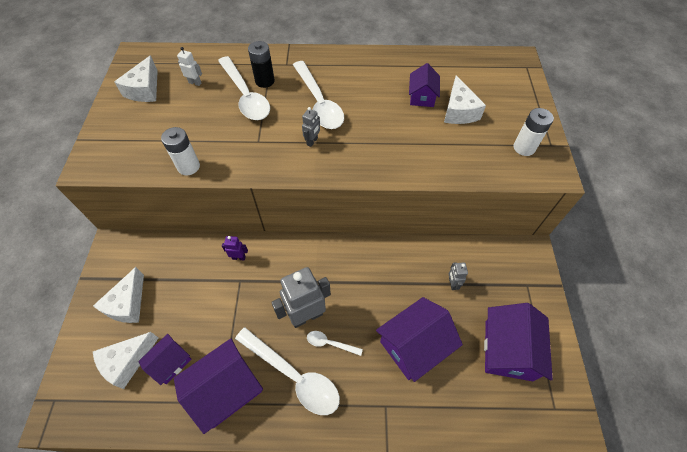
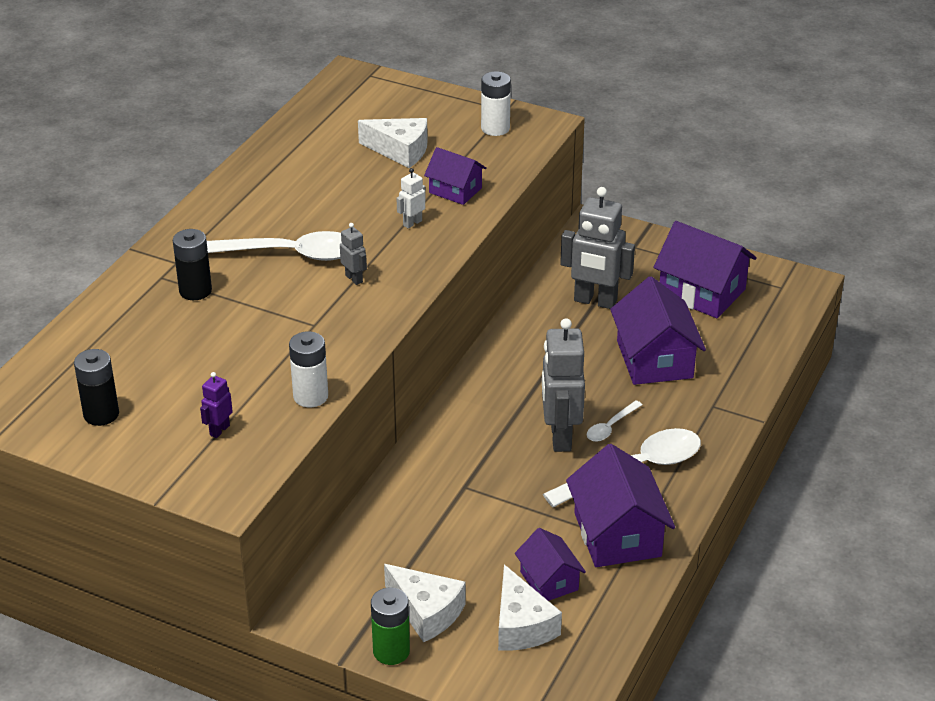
camera: 65 degrees left, 20 degrees down
(92, 299) = (391, 651): none -> green battery
(144, 90) = (101, 414): white cheese -> black battery
(195, 83) = (134, 359): white robot -> white robot (412, 223)
(239, 257) = (425, 478): purple robot -> purple robot (219, 430)
(245, 96) = (211, 315): white spoon -> none
(422, 96) = (350, 169): purple house -> purple house (455, 190)
(452, 284) = (595, 301): grey robot -> grey robot, size x2.18

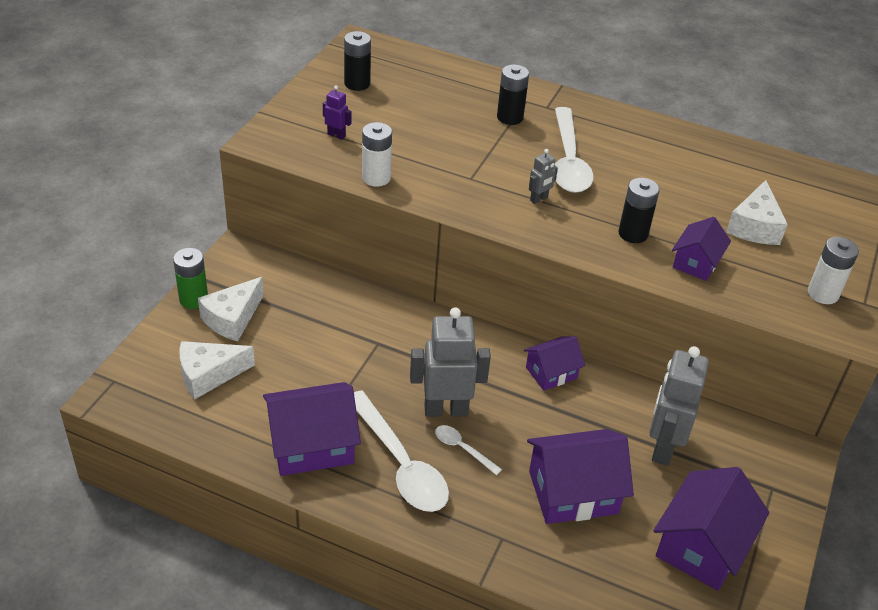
camera: 85 degrees right, 5 degrees up
(412, 223) = (633, 234): white robot -> black battery
(549, 581) = (258, 394): purple house -> purple house (551, 372)

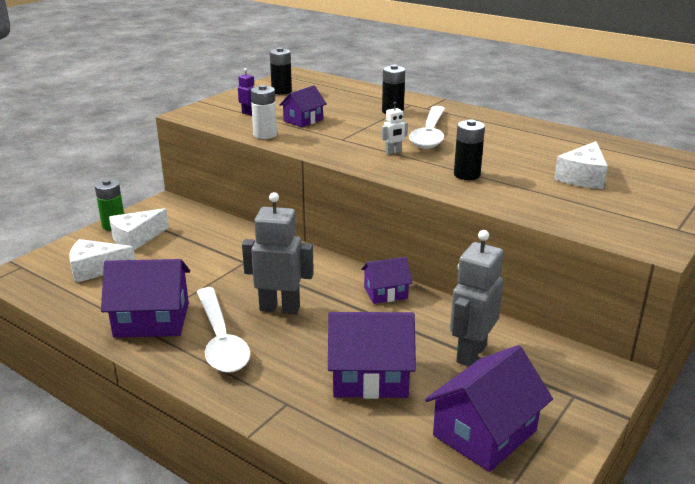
camera: 15 degrees right, 15 degrees down
(462, 449) = (281, 335): white spoon -> none
(539, 199) = (393, 152): grey robot -> white robot
(696, 262) = (518, 194): purple house -> purple house (303, 120)
(823, 293) = (636, 220): white battery -> none

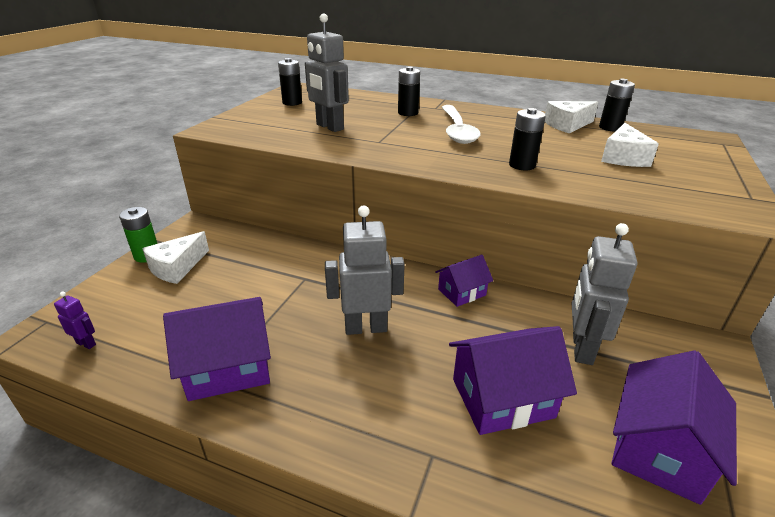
camera: 15 degrees left, 5 degrees up
(96, 269) = (141, 311): white cheese -> white cheese (567, 125)
(221, 340) = (319, 380): white spoon -> none
(248, 113) = (271, 125): purple robot -> purple robot (86, 343)
(265, 135) = (299, 144): white battery -> none
(303, 120) = (329, 127): purple house -> grey robot
(393, 152) = (437, 150): white robot -> none
(602, 145) = (610, 128): none -> black battery

